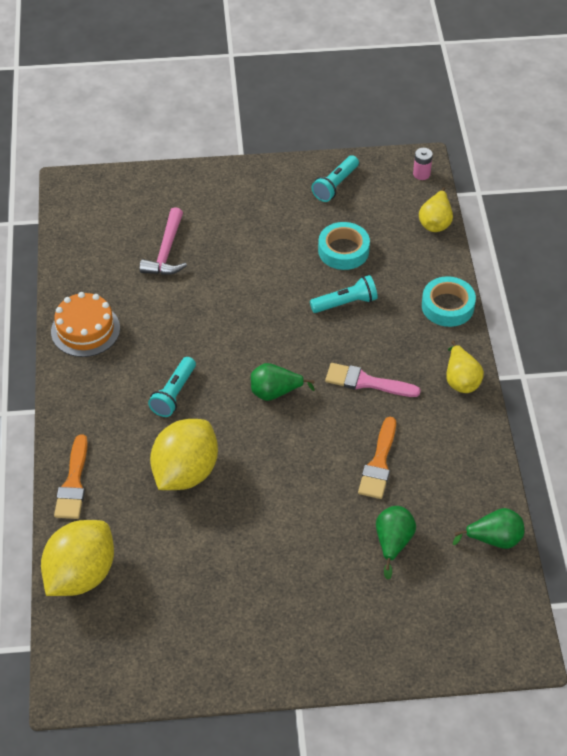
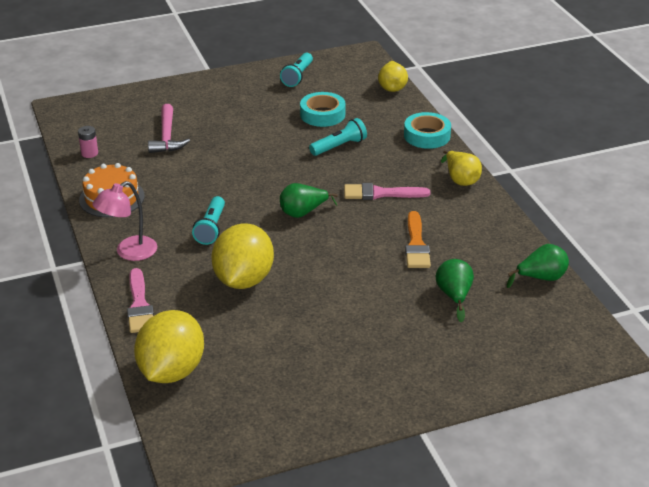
camera: 15 degrees left, 15 degrees down
(73, 483) = (139, 305): orange brush -> pink brush
(82, 409) = (129, 252): none -> pink lamp
(421, 174) = (366, 60): pink battery -> pink battery (89, 153)

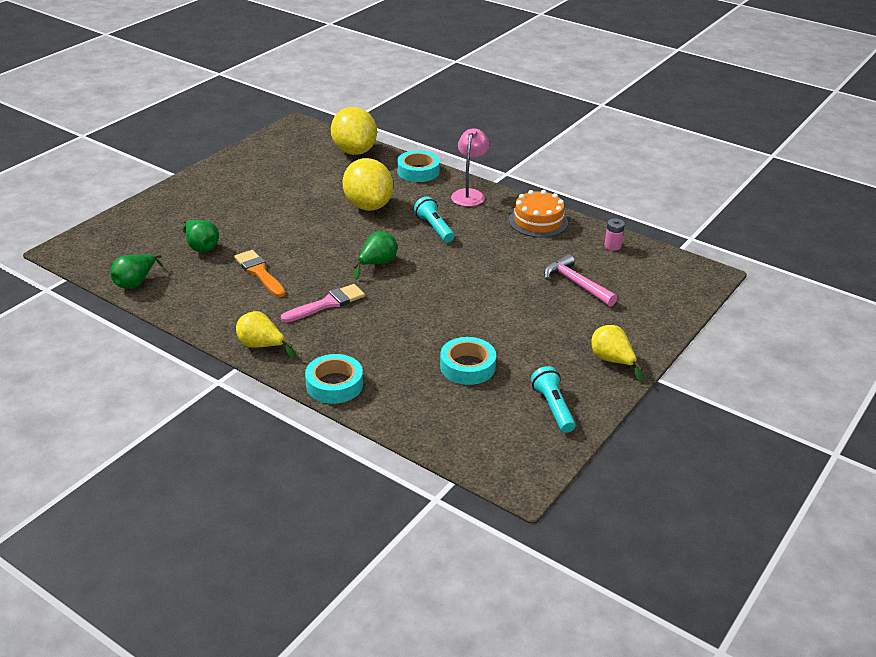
camera: 145 degrees right, 0 degrees up
(139, 305) = (418, 171): pink brush -> turquoise tape
(339, 146) = (411, 336): turquoise flashlight -> none
(392, 87) = (432, 439): yellow pear -> yellow pear (612, 361)

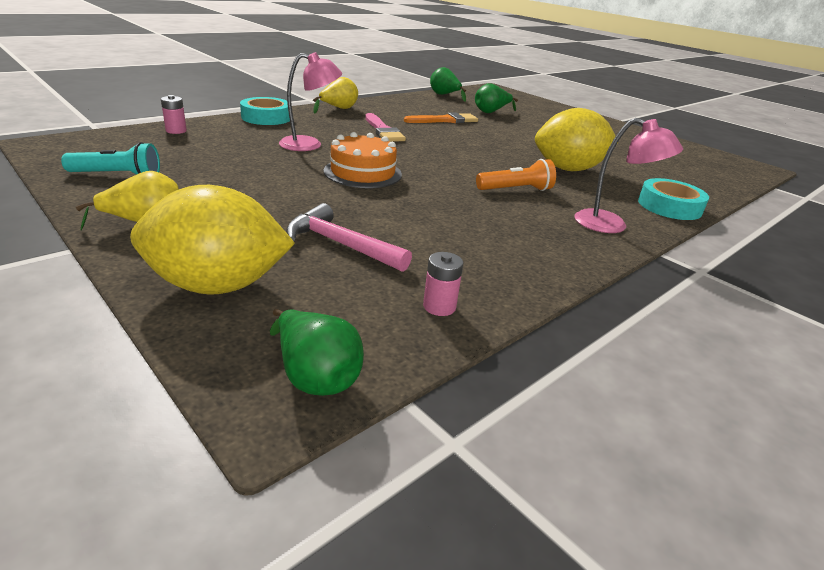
camera: 100 degrees right, 5 degrees down
(354, 151) = (707, 183): yellow lemon -> yellow lemon (218, 285)
(377, 264) = (443, 155): green pear -> green pear (315, 376)
(404, 336) = (310, 145): none -> pink lamp
(424, 425) = (176, 131): none -> pink battery
(434, 228) = (516, 190): turquoise flashlight -> orange flashlight
(467, 366) = (234, 157): turquoise tape -> none
(538, 221) = (532, 257): orange cake -> orange cake (362, 172)
(576, 284) = (341, 245): pink hammer -> pink hammer turned 120 degrees counterclockwise

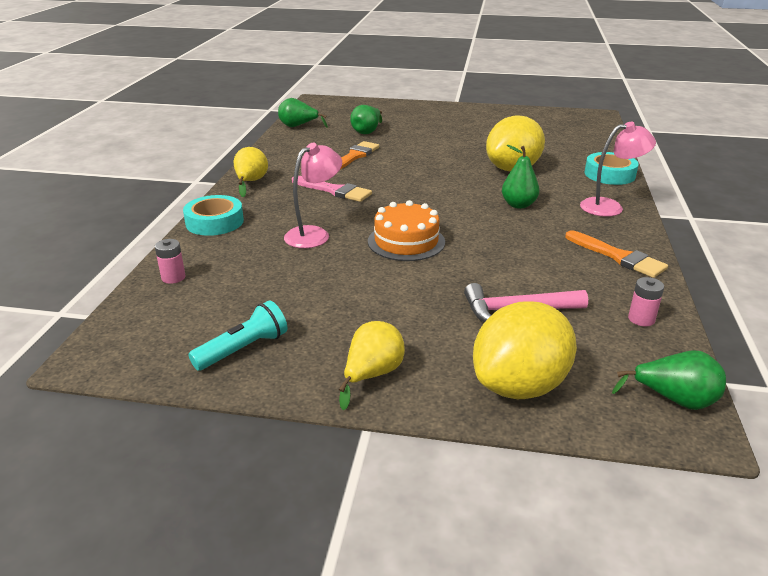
camera: 35 degrees left, 0 degrees up
(516, 190) = (518, 205): orange flashlight -> green pear
(530, 258) = (618, 257): none -> orange brush

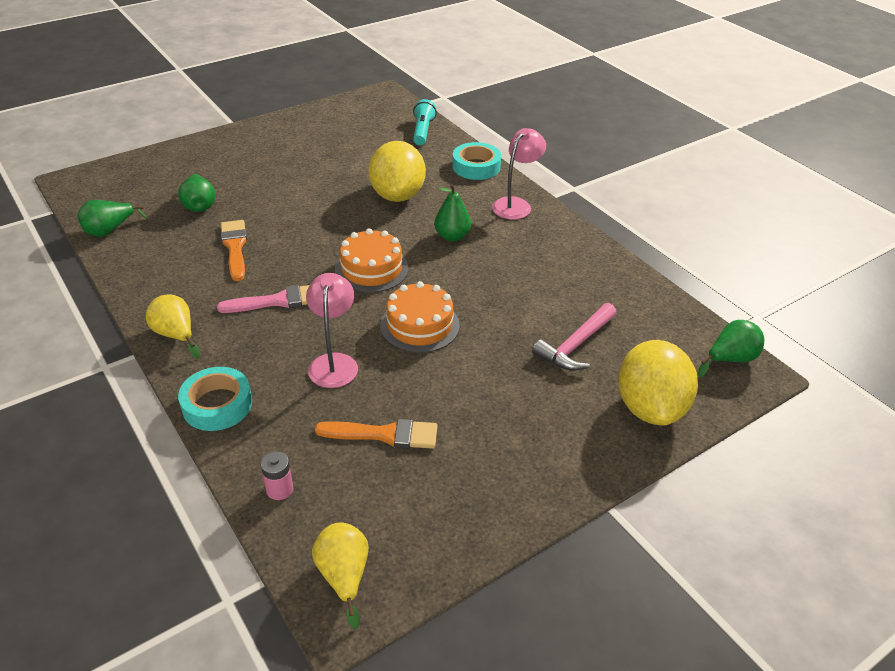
camera: 45 degrees left, 10 degrees up
(243, 349) = (448, 511): turquoise flashlight -> turquoise flashlight (422, 131)
(372, 375) = (562, 465): yellow pear -> yellow pear (344, 576)
(424, 199) = (371, 269): none -> orange cake
(618, 257) = (576, 255): orange brush -> orange brush (384, 434)
(641, 319) = (649, 305): pink battery -> none

